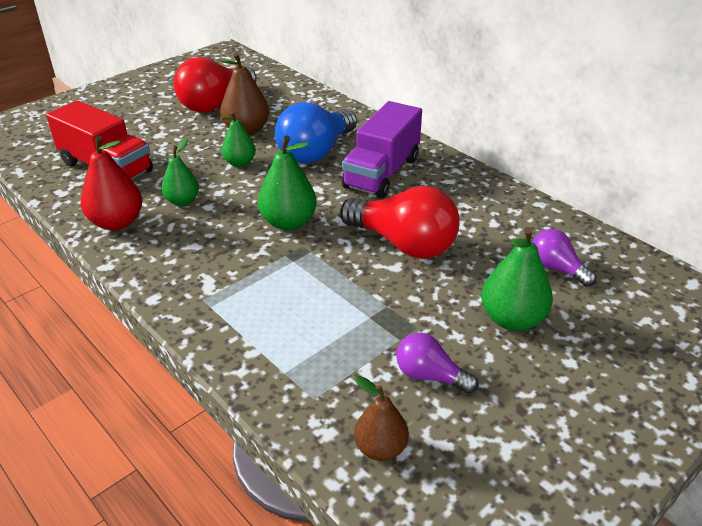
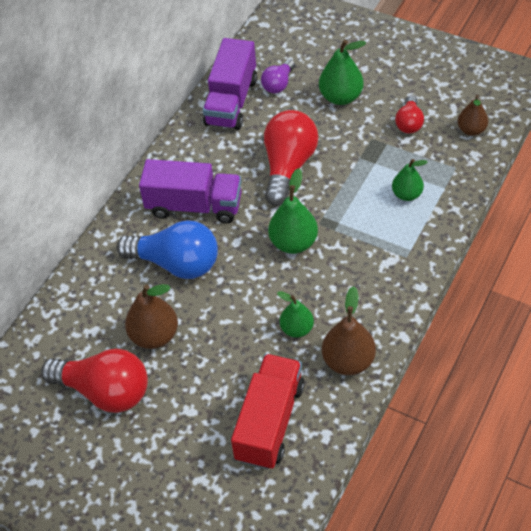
camera: 105 degrees left, 15 degrees up
(117, 222) = (348, 361): red pear -> brown pear
(240, 163) = (218, 314): green pear -> green pear (407, 194)
(430, 376) = (409, 123): purple light bulb -> red light bulb
(534, 225) = (231, 101): none -> purple truck

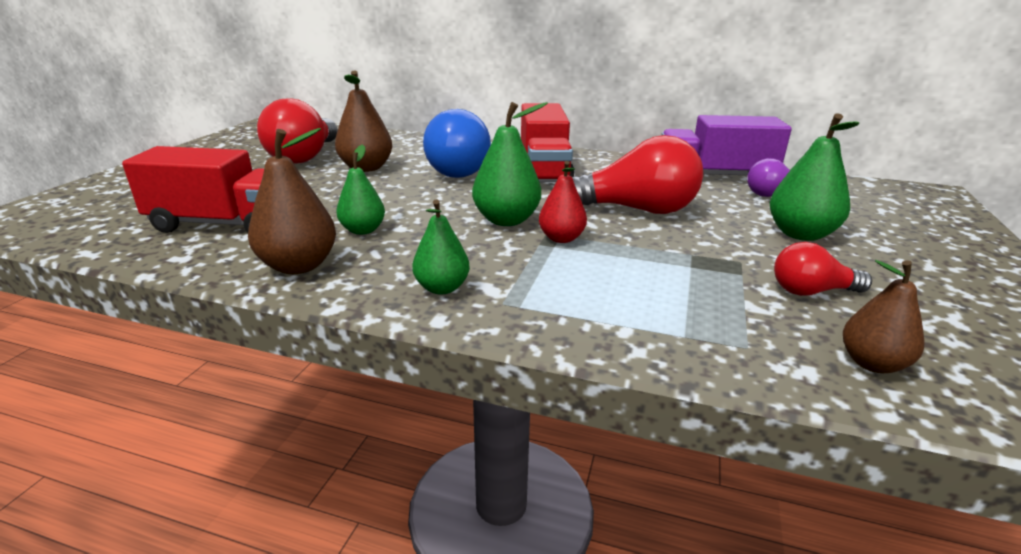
camera: 75 degrees right, 25 degrees down
(194, 206) = (543, 171): purple truck -> red truck
(328, 216) = (561, 238): none -> red pear
(407, 194) = (642, 297): green pear -> green pear (442, 288)

